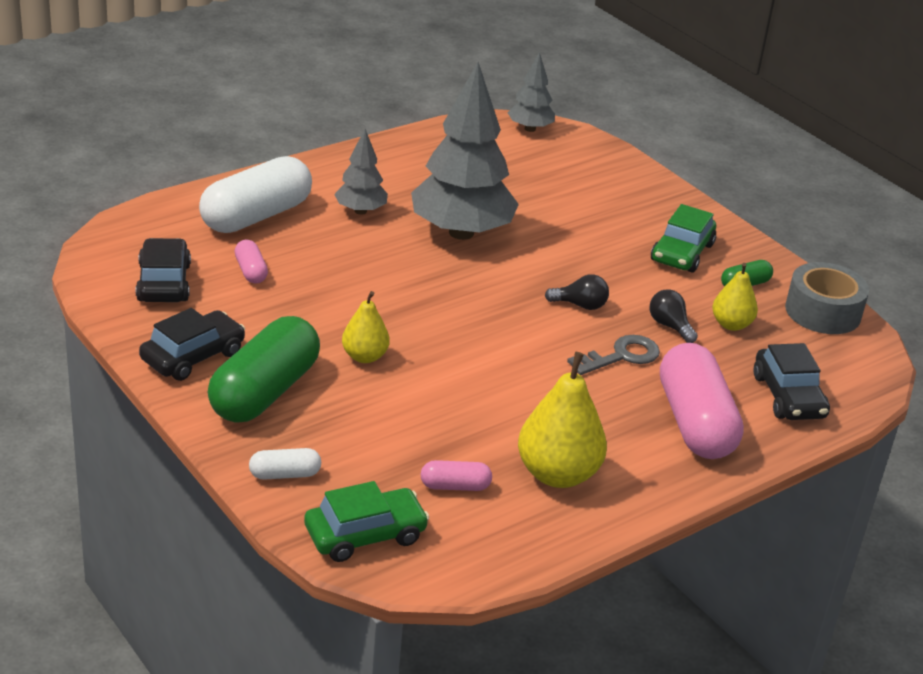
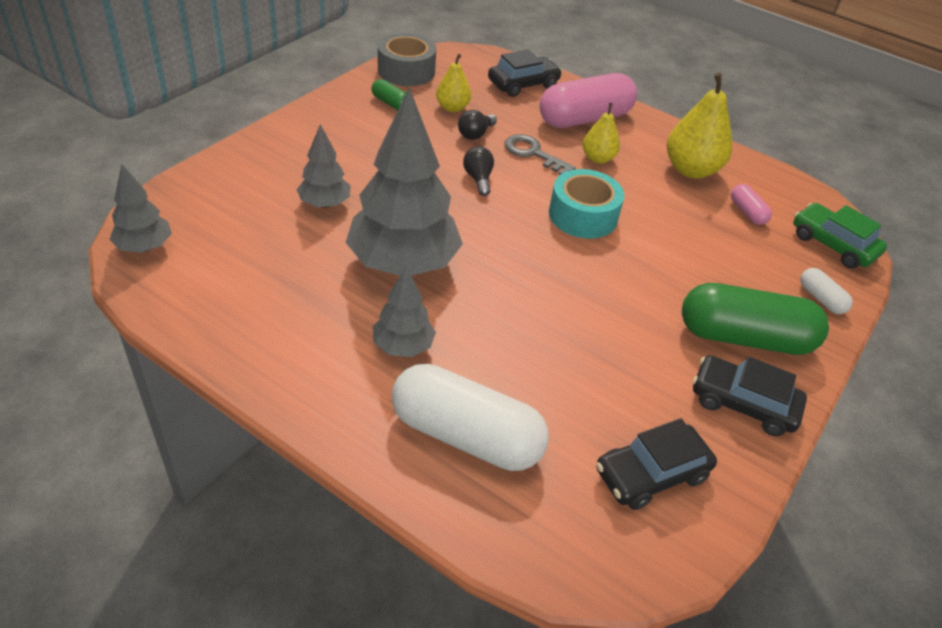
camera: 110 degrees left, 10 degrees up
(251, 271) = (577, 405): pink capsule -> none
(364, 357) = (646, 287): yellow pear -> yellow pear (598, 158)
(494, 354) = (583, 215): none -> turquoise tape
(563, 212) = (325, 204): none -> grey tree
(682, 253) = (360, 134): green car -> none

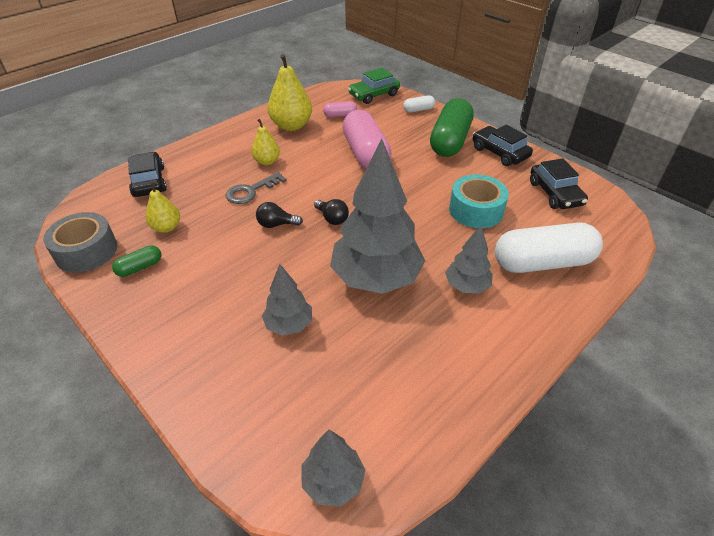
camera: 75 degrees left, 0 degrees up
(466, 435) = (542, 263): white capsule -> white capsule turned 45 degrees clockwise
(475, 134) = (213, 218): black light bulb -> black light bulb (332, 218)
(583, 215) = (332, 180): turquoise tape -> turquoise tape (476, 210)
(584, 118) = (213, 159): pink capsule -> pink capsule (365, 154)
(743, 403) = (499, 153): black car -> black car turned 105 degrees clockwise

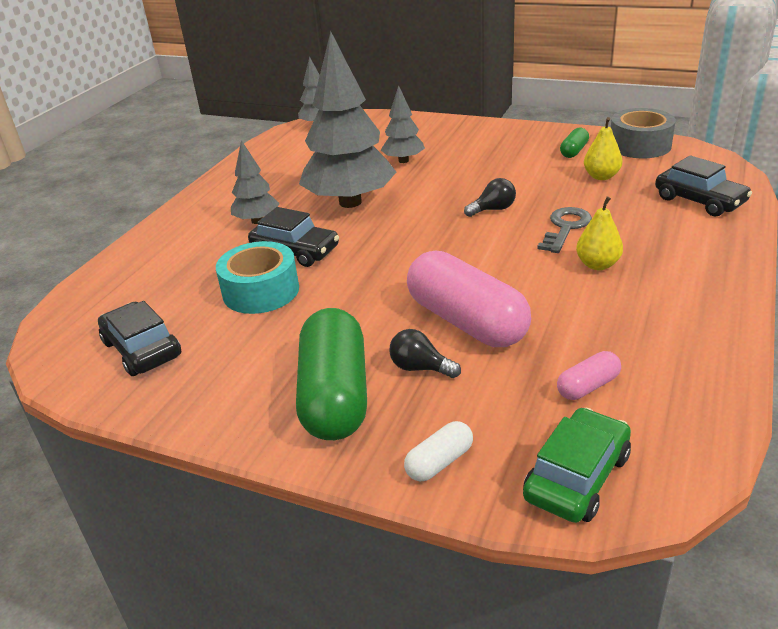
camera: 160 degrees right, 10 degrees down
(291, 126) = (644, 332): yellow pear -> none
(332, 218) = (437, 231): black light bulb -> black light bulb (420, 368)
(499, 153) = (234, 399): black car -> black car (295, 251)
(542, 263) = (174, 260): white capsule -> none

